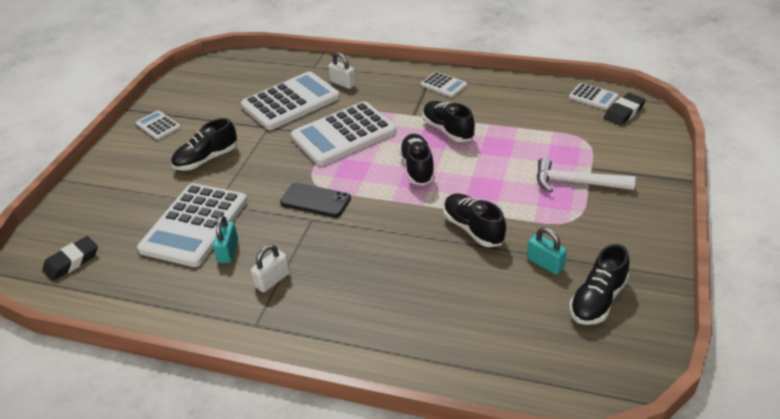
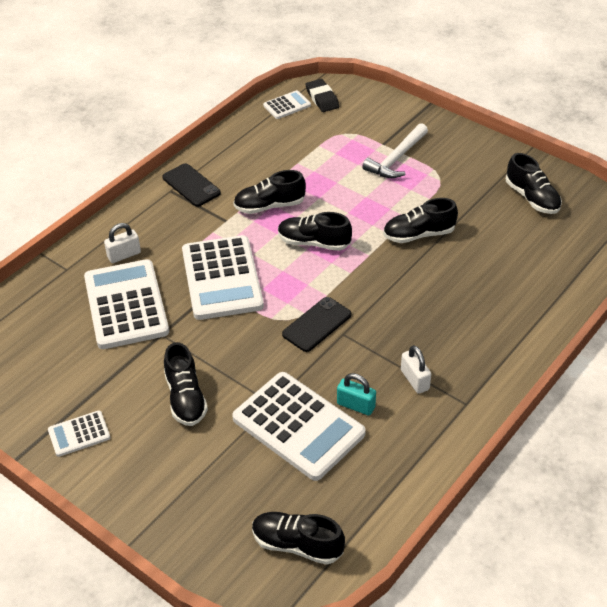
camera: 70 degrees left, 5 degrees up
(72, 261) = (297, 545): black eraser -> black shoe
(443, 85) = (191, 185): white calculator -> black phone
(545, 263) = (481, 209): turquoise padlock -> none

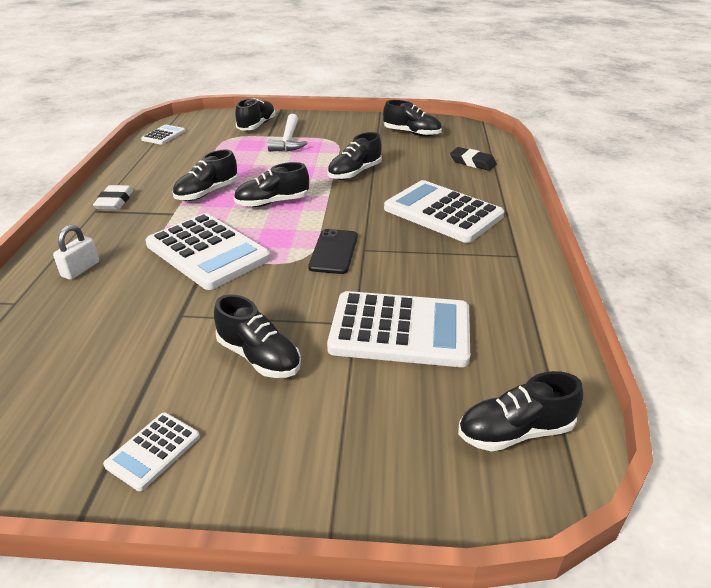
camera: 35 degrees left, 10 degrees down
(126, 305) = (116, 307): white calculator -> white calculator (443, 212)
(191, 185) = (115, 201): black phone -> white eraser
(322, 98) = (191, 125): black eraser -> black eraser (472, 162)
(356, 405) = (433, 293): turquoise padlock -> none
(384, 123) = (256, 126): none -> black shoe
(414, 380) = (459, 256): white padlock -> none

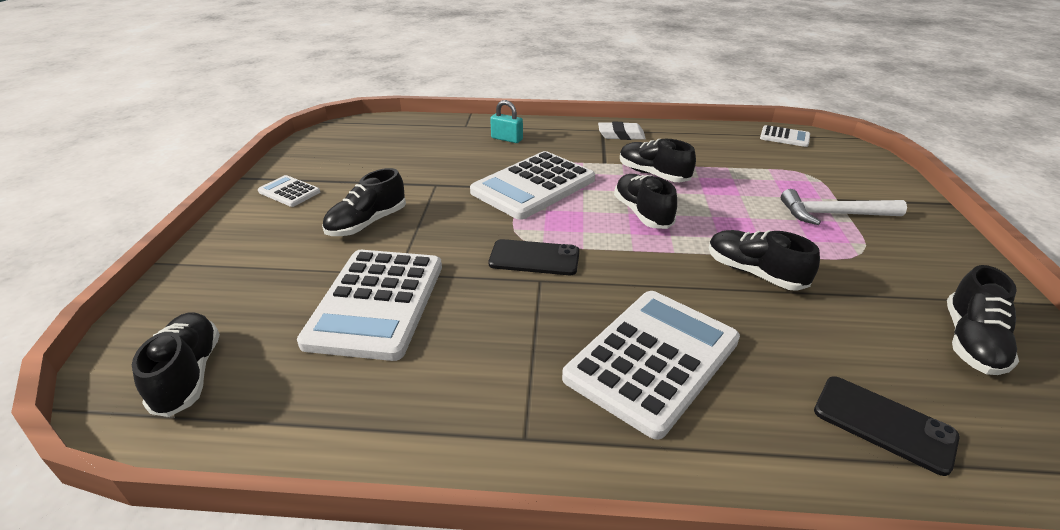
camera: 90 degrees right, 0 degrees up
(80, 269) = (507, 139): white padlock -> turquoise padlock
(256, 126) = (864, 188): black shoe -> none
(472, 162) = (883, 423): black eraser -> black phone

